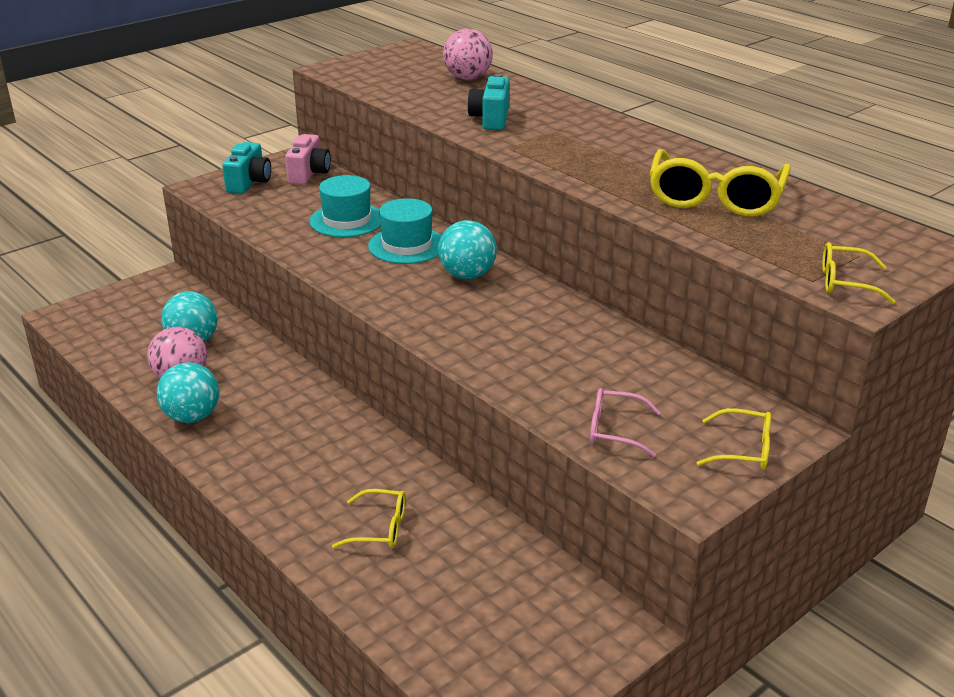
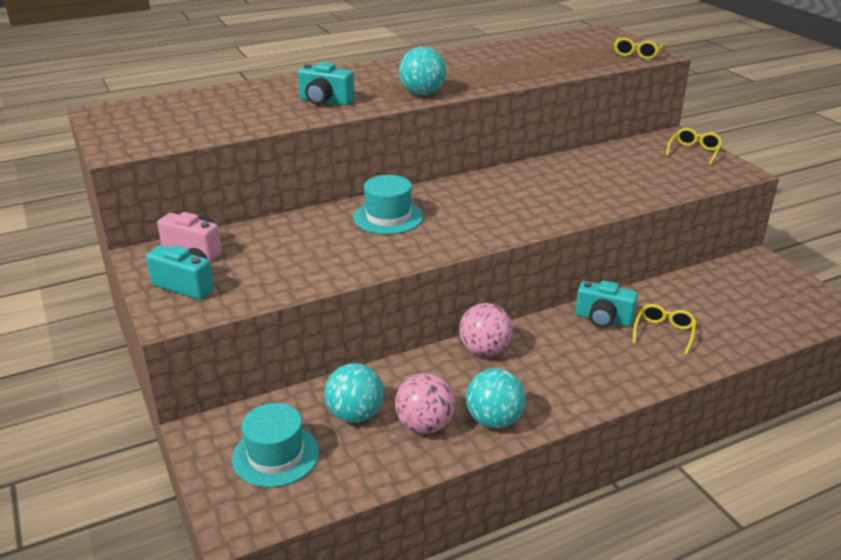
camera: 75 degrees left, 0 degrees up
(347, 220) = (319, 239): turquoise hat -> turquoise hat (276, 455)
(395, 476) = (603, 319): none -> turquoise camera
(467, 275) = (454, 199): turquoise ball -> turquoise ball (422, 94)
(468, 78) = (217, 98): pink ball -> pink ball (484, 350)
(614, 430) = (673, 181): pink glasses -> none
(715, 198) = (516, 62): yellow glasses -> none

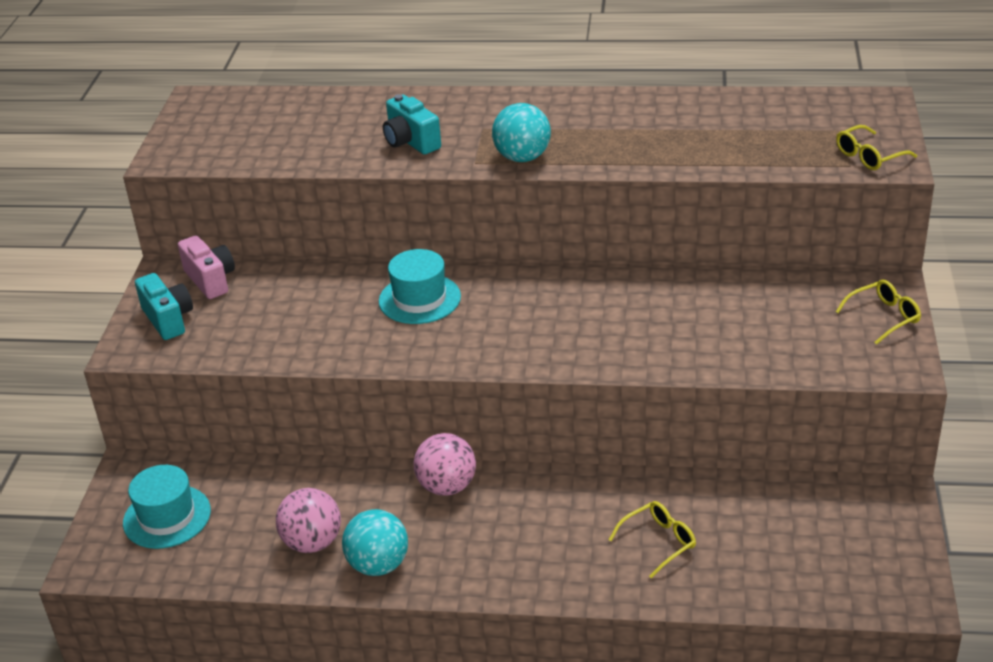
camera: 35 degrees right, 5 degrees up
(355, 415) = (264, 506): turquoise ball -> none
(603, 319) = (610, 499): turquoise camera -> none

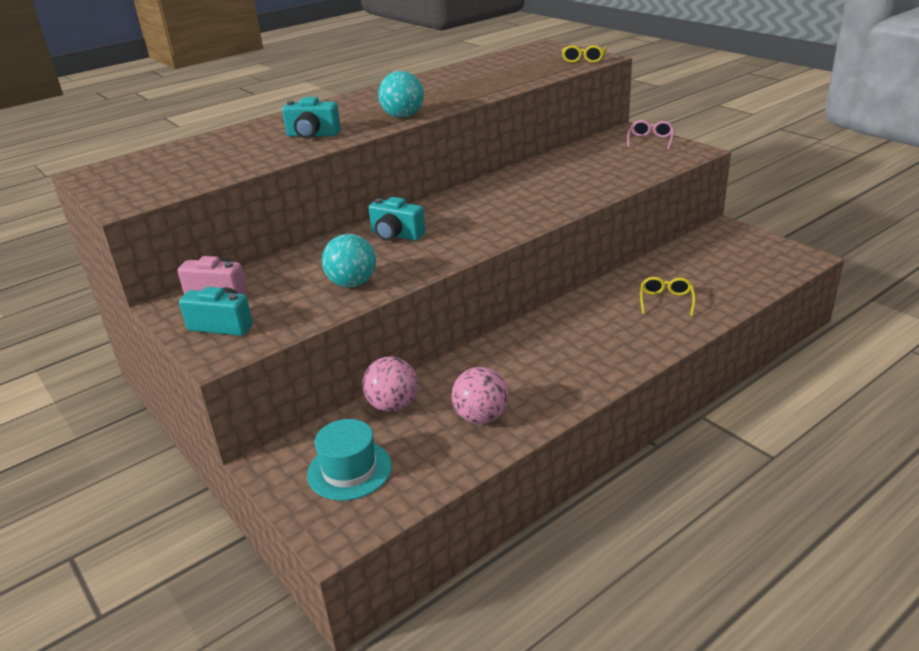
camera: 45 degrees left, 5 degrees down
(378, 565) = (543, 401): turquoise ball -> turquoise ball (352, 284)
(419, 299) = (396, 235): turquoise hat -> turquoise camera
(447, 486) = (512, 343): pink ball -> pink ball (393, 405)
(884, 317) = (650, 140): yellow glasses -> pink glasses

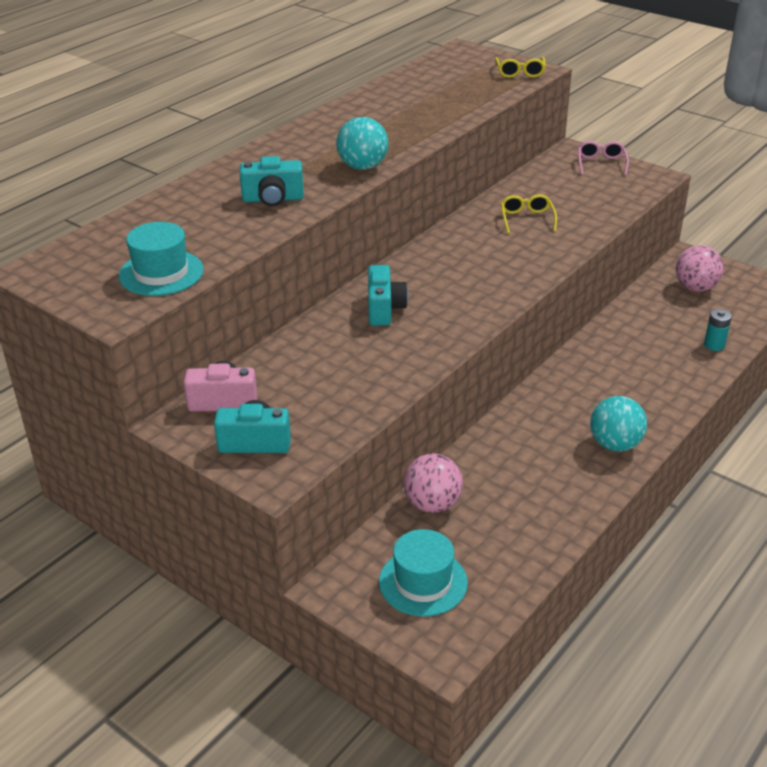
camera: 15 degrees left, 5 degrees up
(183, 179) = (161, 273): none -> turquoise hat
(352, 284) = (370, 376): turquoise ball -> turquoise ball (615, 444)
(396, 235) = (384, 309): turquoise camera -> turquoise camera turned 105 degrees counterclockwise
(481, 417) = (530, 506): pink ball -> pink ball (695, 287)
(666, 301) = (661, 352): yellow glasses -> yellow glasses (527, 219)
(721, 299) = (714, 345): none -> turquoise battery

